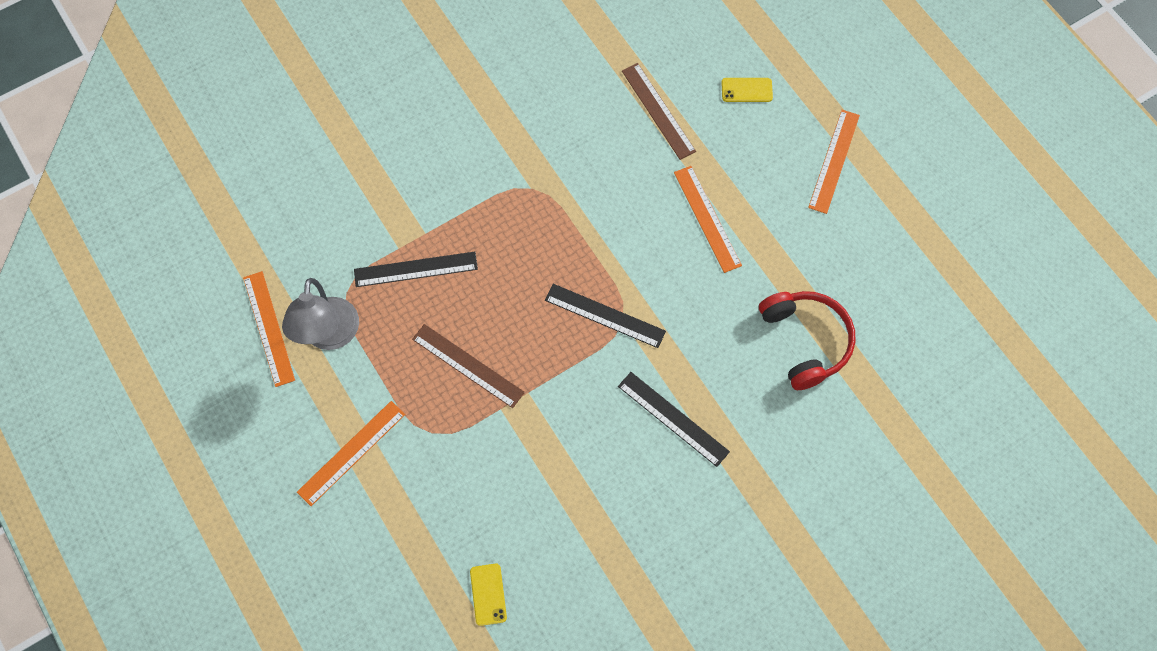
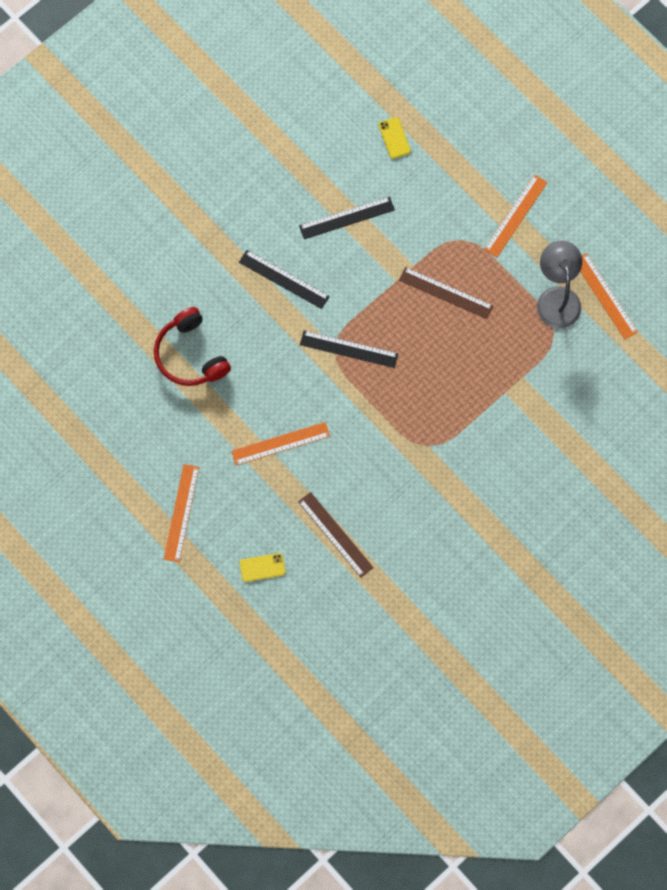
camera: 170 degrees right, 5 degrees up
(415, 269) = (505, 361): black ruler -> black ruler (347, 218)
(707, 218) = (280, 443): orange ruler -> orange ruler turned 75 degrees counterclockwise

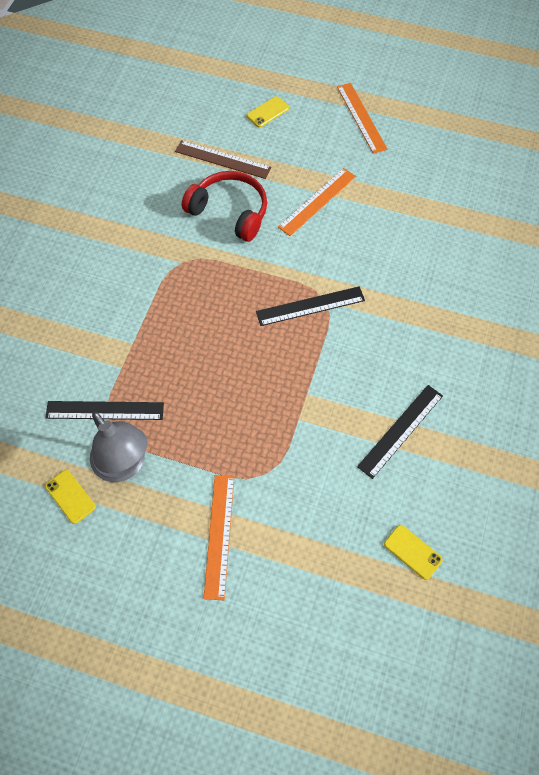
camera: 150 degrees right, 10 degrees down
(190, 355) = (449, 230): red headphones -> red headphones (230, 212)
(284, 279) = (417, 336): black ruler -> black ruler (105, 410)
(445, 293) = (248, 408): brown ruler -> none
(605, 296) = (70, 496): orange ruler -> yellow phone

